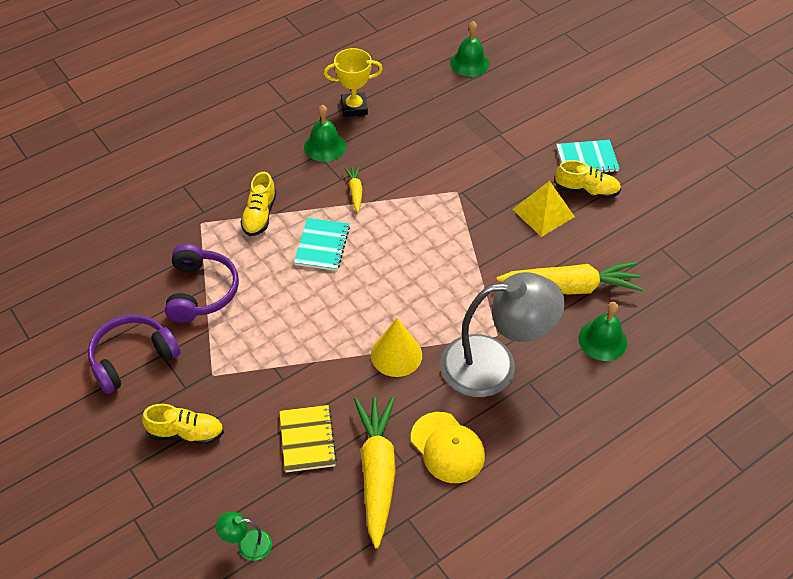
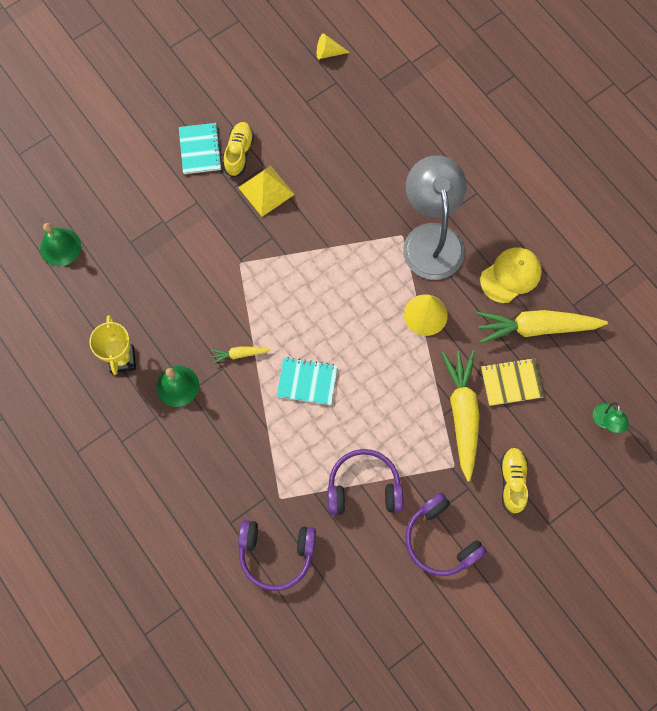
camera: 90 degrees left, 20 degrees up
(145, 220) = (276, 554): none -> purple headphones
(259, 215) = (270, 442): yellow shoe -> none
(570, 287) = (349, 175): yellow carrot -> yellow carrot (462, 414)
(602, 340) = (403, 156): green bell -> none
(731, 270) = (328, 53): none -> yellow cone

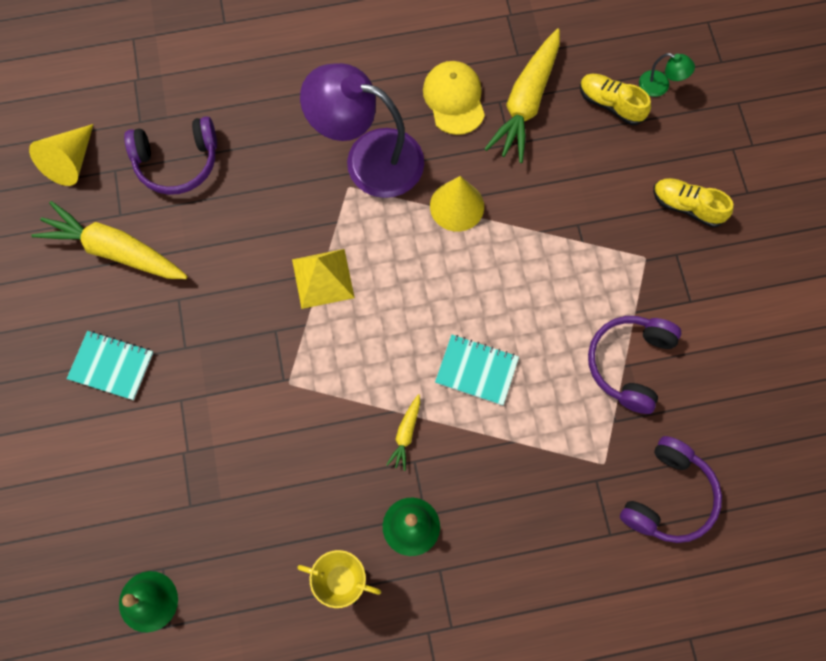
camera: 65 degrees left, 0 degrees up
(239, 153) = (143, 321): yellow shoe -> yellow shoe (611, 104)
(266, 190) = (211, 311): yellow pyramid -> yellow pyramid (323, 278)
(307, 382) = (476, 370): turquoise notebook -> turquoise notebook turned 75 degrees clockwise
(328, 53) = (70, 161): yellow cone -> yellow cone, size x1.61
(431, 238) = (368, 158): grey lamp -> purple lamp
(440, 540) = (722, 309): purple headphones -> purple headphones (177, 162)
(462, 414) = (590, 221): yellow carrot -> yellow carrot (114, 250)
(511, 382) = (576, 155): yellow notebook -> none

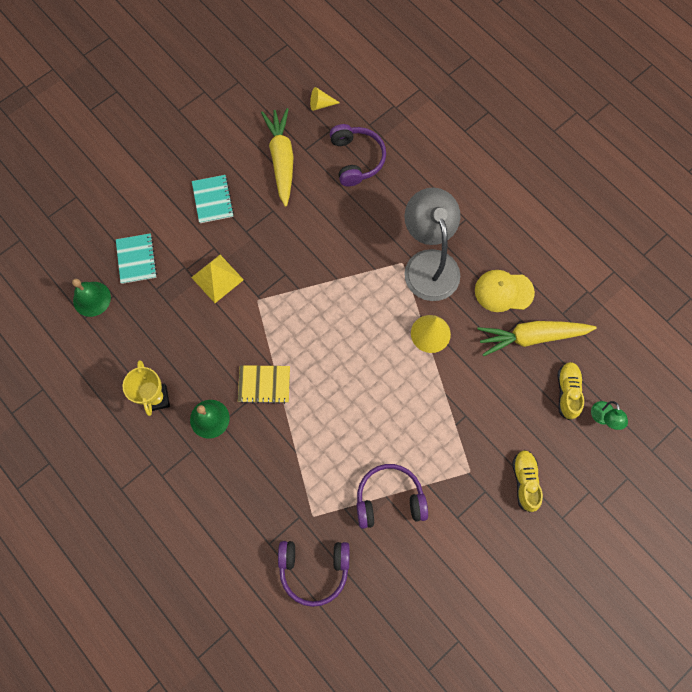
camera: 60 degrees right, 0 degrees up
(70, 161) = (321, 104): yellow cone -> yellow cone, size x0.62
(177, 162) = (356, 159): purple headphones -> purple headphones turned 150 degrees counterclockwise
(323, 278) = (334, 282): yellow pyramid -> yellow pyramid (217, 278)
(368, 158) = (429, 263): purple lamp -> grey lamp
(406, 434) = (264, 384): yellow carrot -> yellow notebook
(454, 99) = (503, 291): yellow cap -> yellow cap turned 135 degrees counterclockwise
(476, 370) = (328, 404): turquoise notebook -> turquoise notebook (136, 259)

